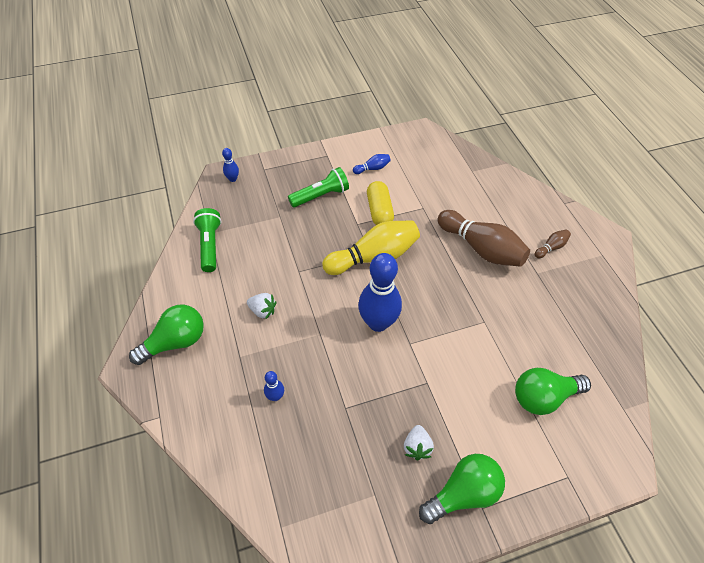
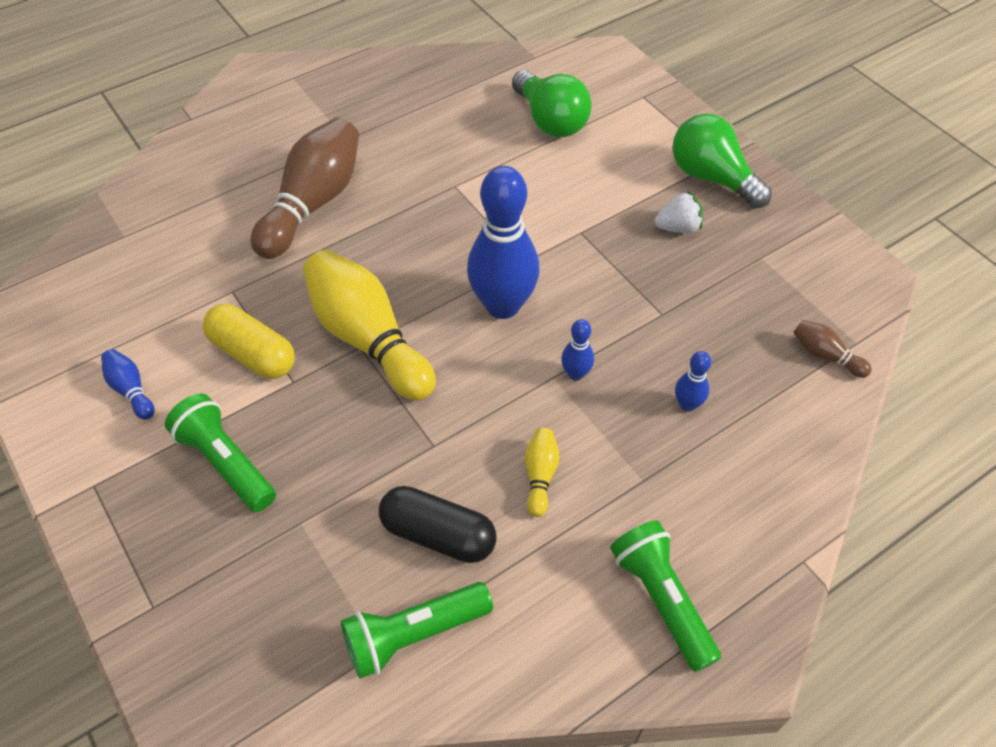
camera: 105 degrees left, 0 degrees up
(175, 342) = (661, 599): green light bulb -> green flashlight
(232, 179) = (196, 667): blue bowling pin -> blue bowling pin (576, 374)
(251, 263) = (438, 534): none -> black capsule
(262, 311) = (540, 475): white strawberry -> yellow bowling pin
(379, 211) = (253, 354): yellow capsule -> yellow capsule turned 60 degrees clockwise
(551, 247) = (292, 127): brown bowling pin -> brown bowling pin (825, 355)

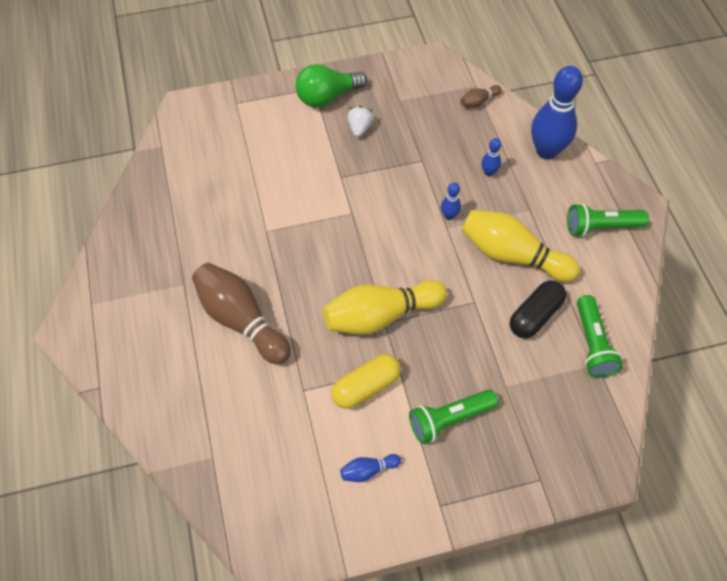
camera: 70 degrees left, 5 degrees up
(503, 305) = (383, 236): blue bowling pin -> blue bowling pin (546, 151)
(540, 475) = (512, 255): yellow bowling pin -> yellow bowling pin, size x2.26
(550, 120) = (232, 159): green light bulb -> none

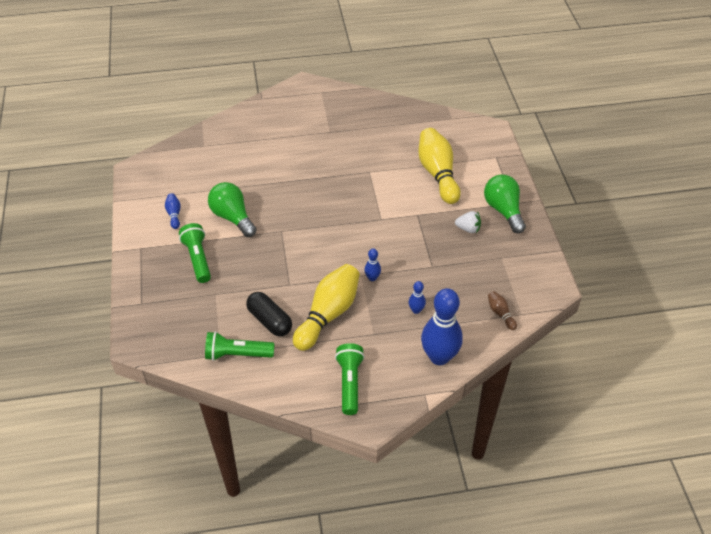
camera: 95 degrees right, 10 degrees down
(241, 320) = (296, 158): brown bowling pin -> none
(366, 387) = (232, 217): yellow capsule -> green light bulb
(380, 316) = (286, 229): yellow bowling pin -> yellow bowling pin (438, 174)

